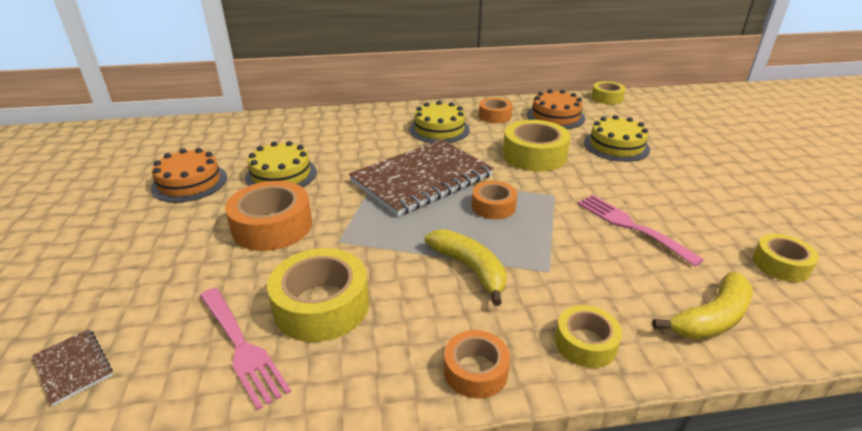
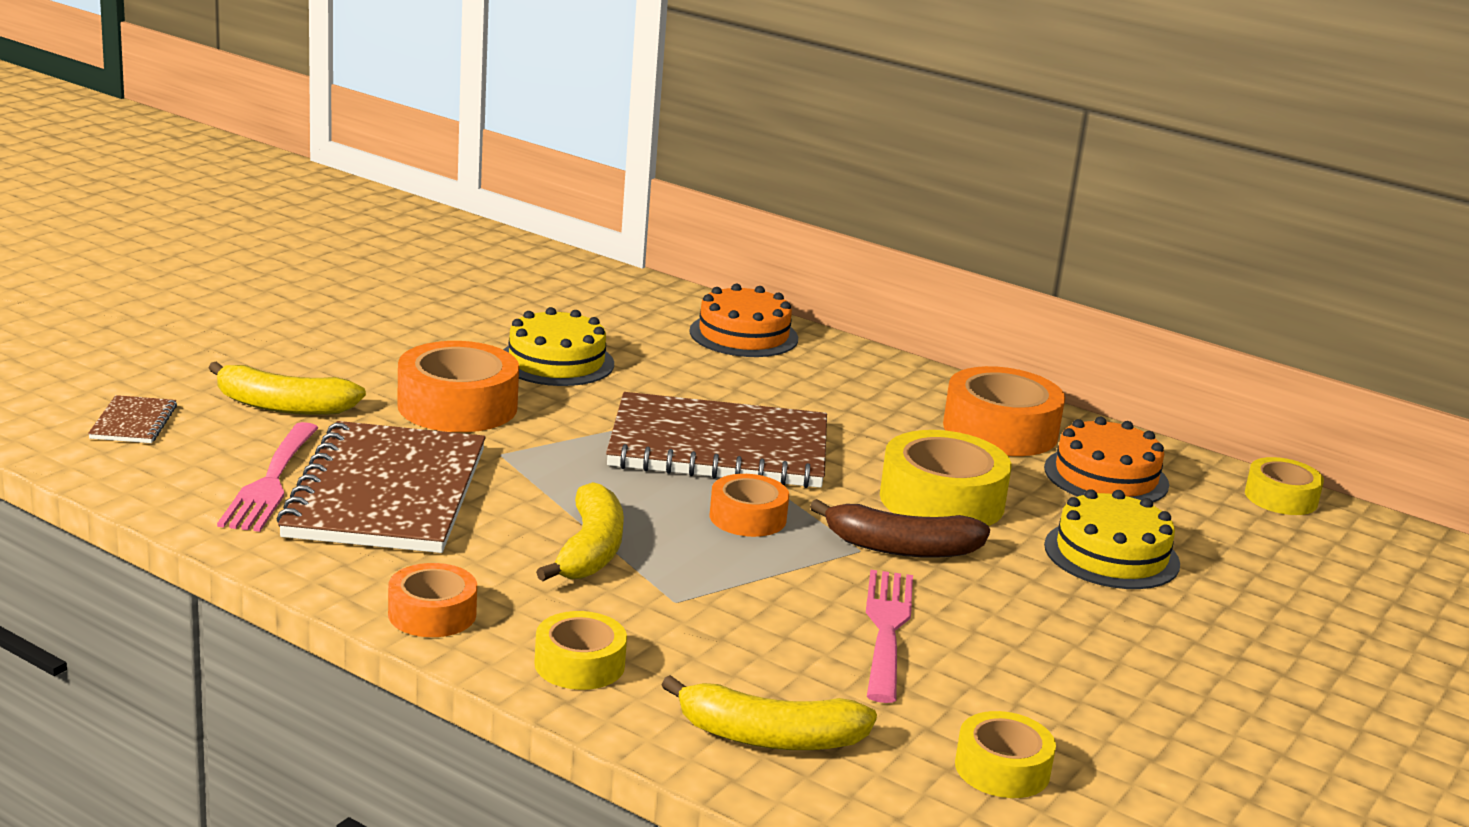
camera: 40 degrees right, 10 degrees down
(169, 287) = (283, 406): none -> yellow banana
(189, 182) = (445, 323): orange cake -> orange cake (743, 335)
(321, 306) = (387, 493): yellow tape -> brown notebook
(439, 129) = (869, 407): yellow cake -> none
(495, 116) = (1000, 430): orange tape -> orange tape, size x1.68
(563, 185) = (901, 548): none -> brown banana

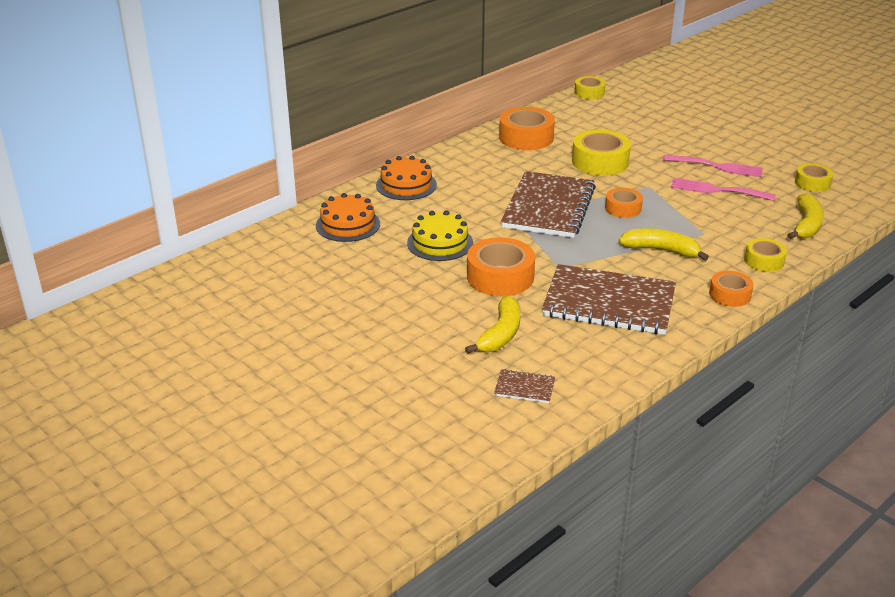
camera: 75 degrees left, 10 degrees up
(271, 482) = (600, 338): pink fork -> pink fork (717, 167)
(901, 548) = (647, 177): brown banana -> none
(1106, 476) = (572, 123): orange cake -> orange cake (348, 224)
(1111, 554) = (645, 135): yellow cake -> none

